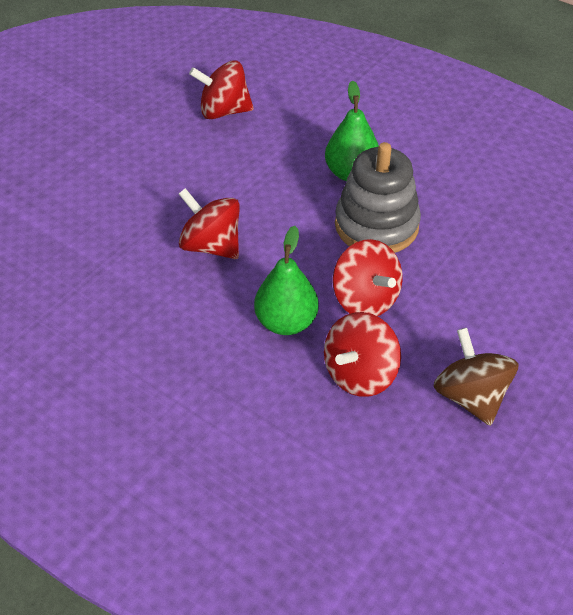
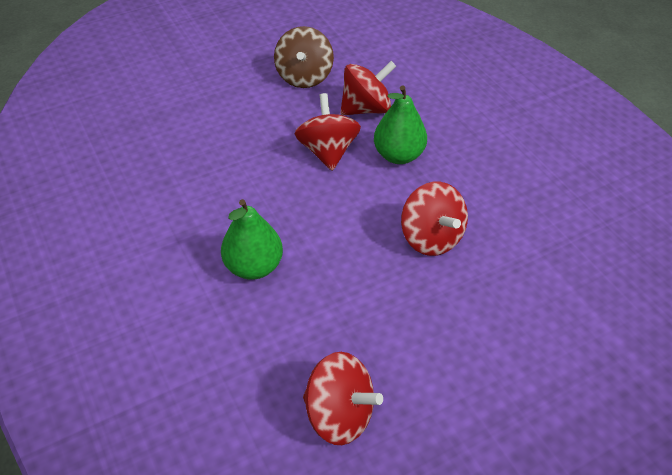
camera: 155 degrees left, 0 degrees up
(376, 225) = (272, 205): grey stacking toy -> none

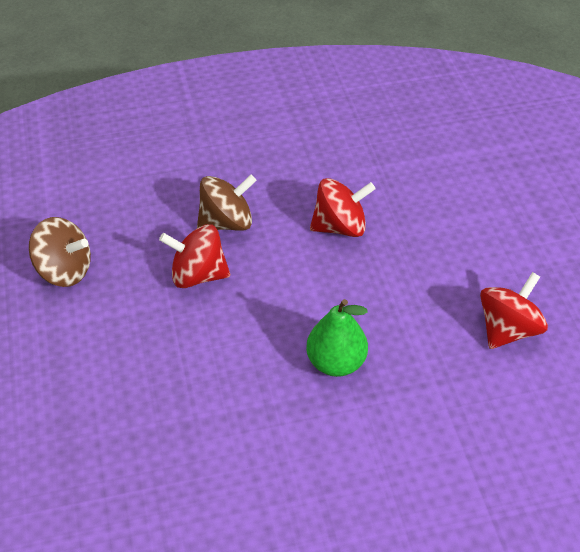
camera: 75 degrees left, 0 degrees up
(366, 109) = (145, 230): red spinning top -> none
(398, 155) = (226, 222): green pear -> brown spinning top

